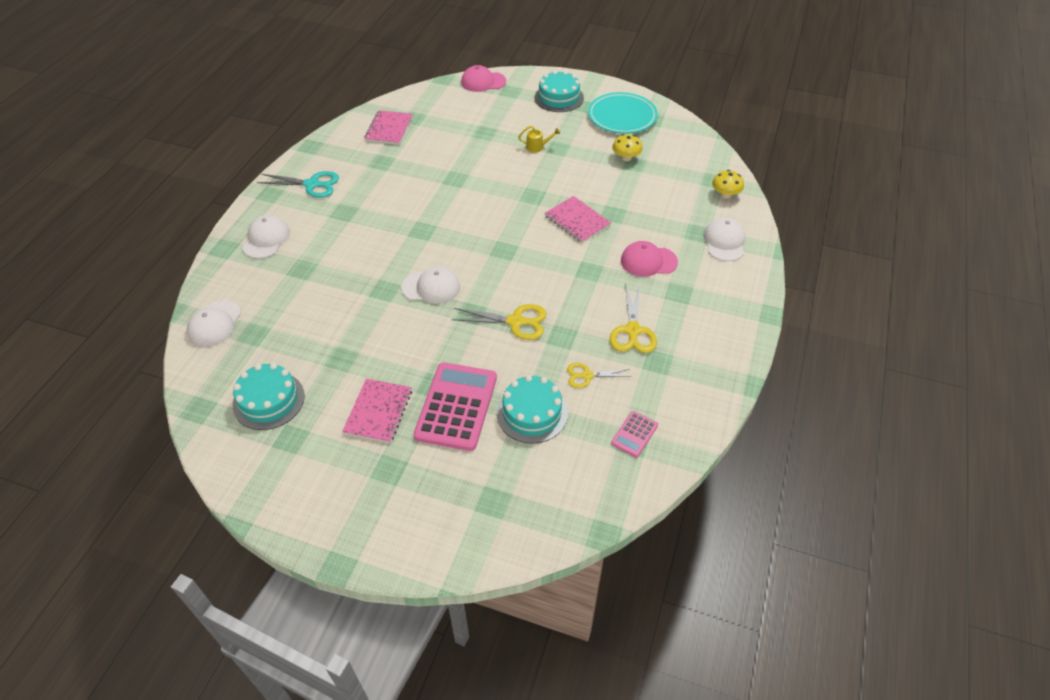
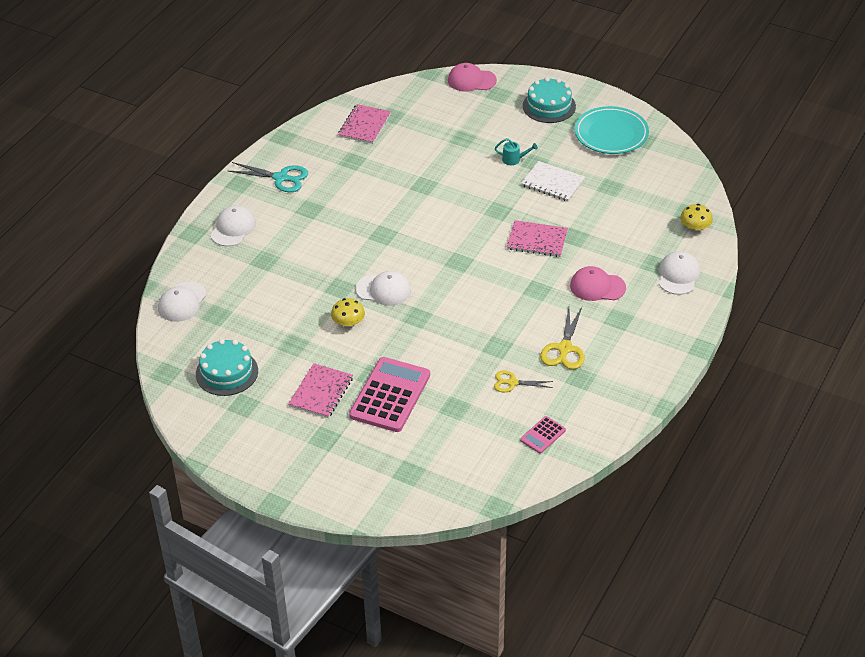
camera: 10 degrees right, 5 degrees down
(515, 322) = (457, 329): yellow scissors -> none
(532, 413) = (456, 408): turquoise cake -> none
(537, 147) = (514, 159): yellow watering can -> turquoise watering can
(577, 221) = (537, 240): pink notebook -> pink notebook turned 45 degrees counterclockwise
(579, 165) = (553, 183): none -> white notebook
(626, 157) = (603, 179): yellow mushroom -> yellow mushroom (348, 323)

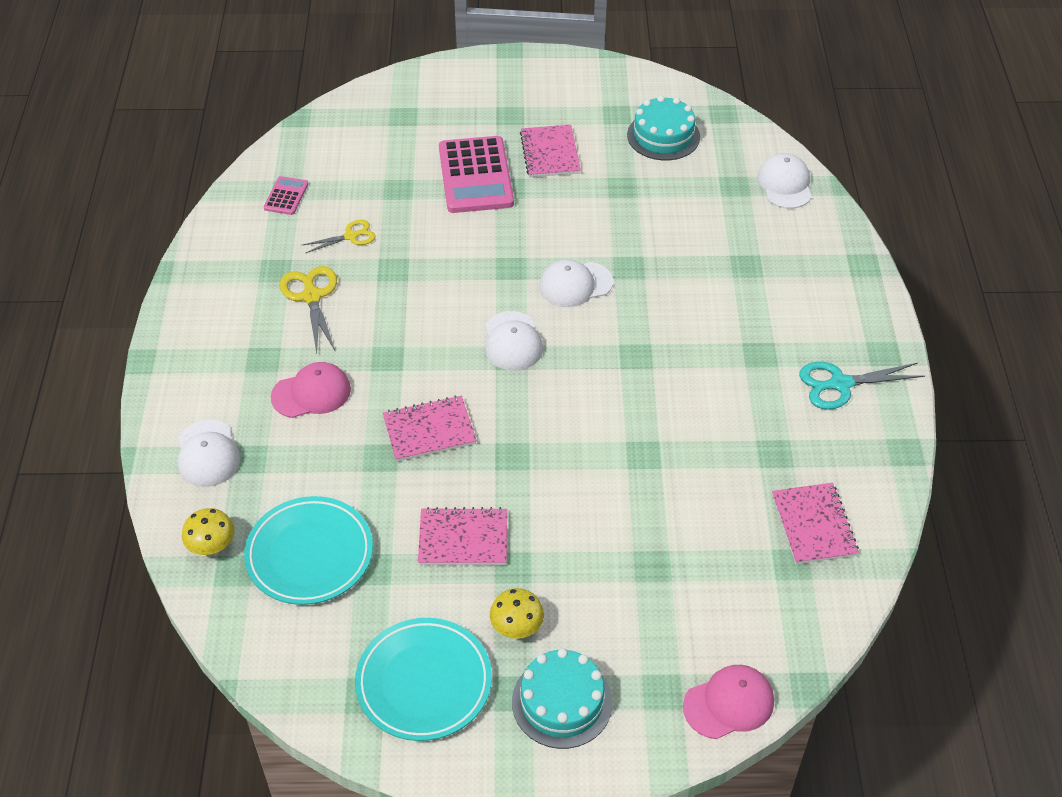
camera: 150 degrees right, 5 degrees up
(233, 228) = (824, 289): white cap -> white cap (512, 341)
(348, 323) = (583, 231): yellow mushroom -> yellow mushroom (517, 626)
(514, 159) = (546, 558): turquoise watering can -> none
(553, 183) = (463, 538): white notebook -> pink notebook
(641, 205) = (310, 554): none -> turquoise plate

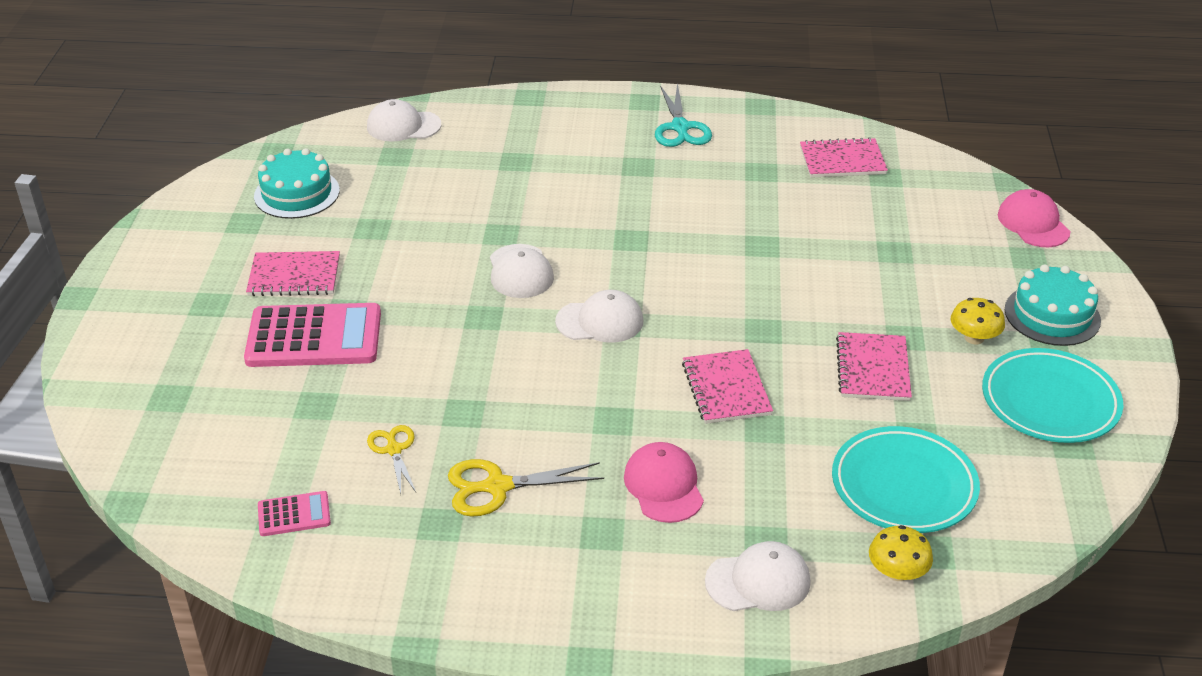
camera: 85 degrees left, 10 degrees down
(286, 196) = (294, 514): pink calculator -> pink calculator turned 150 degrees clockwise

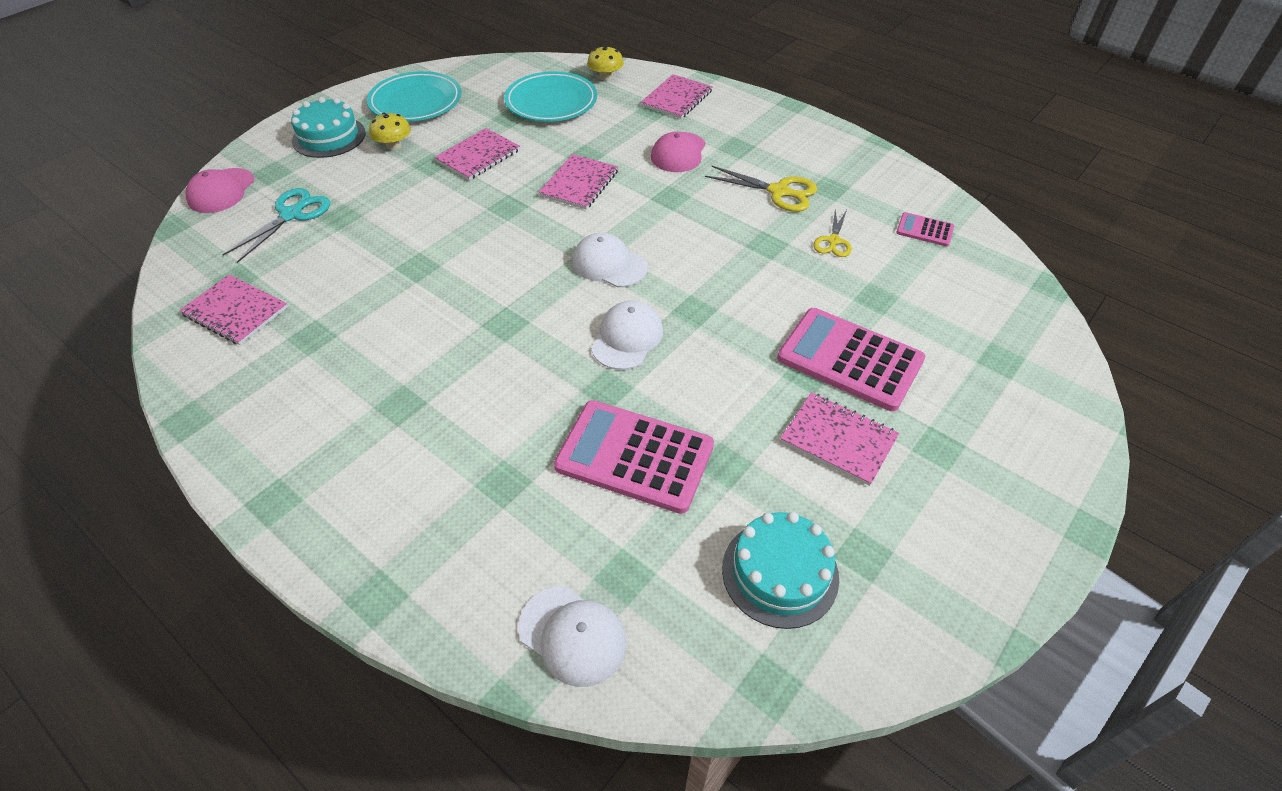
camera: 145 degrees left, 10 degrees up
(441, 207) = (634, 456): none -> pink calculator
(680, 127) = (296, 435): turquoise scissors -> turquoise scissors (291, 215)
(758, 581) = (676, 98): white cap -> pink notebook

